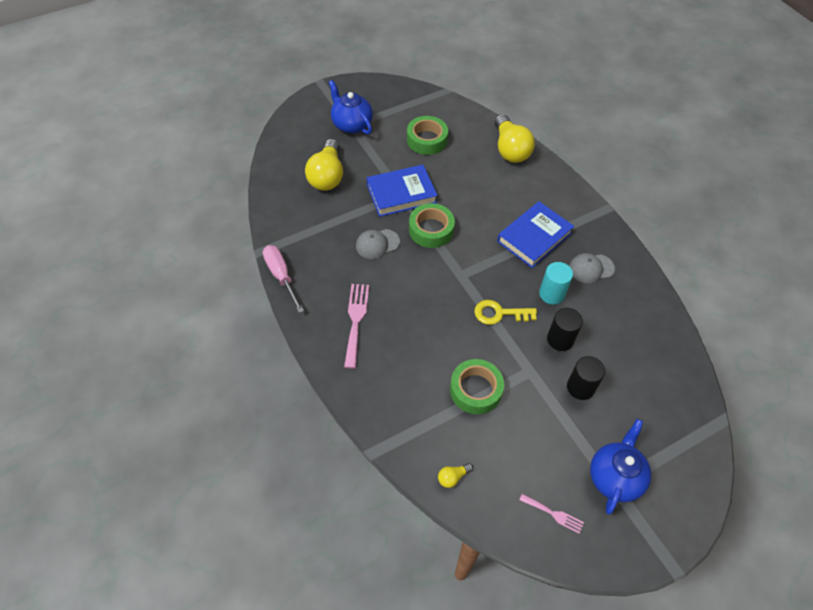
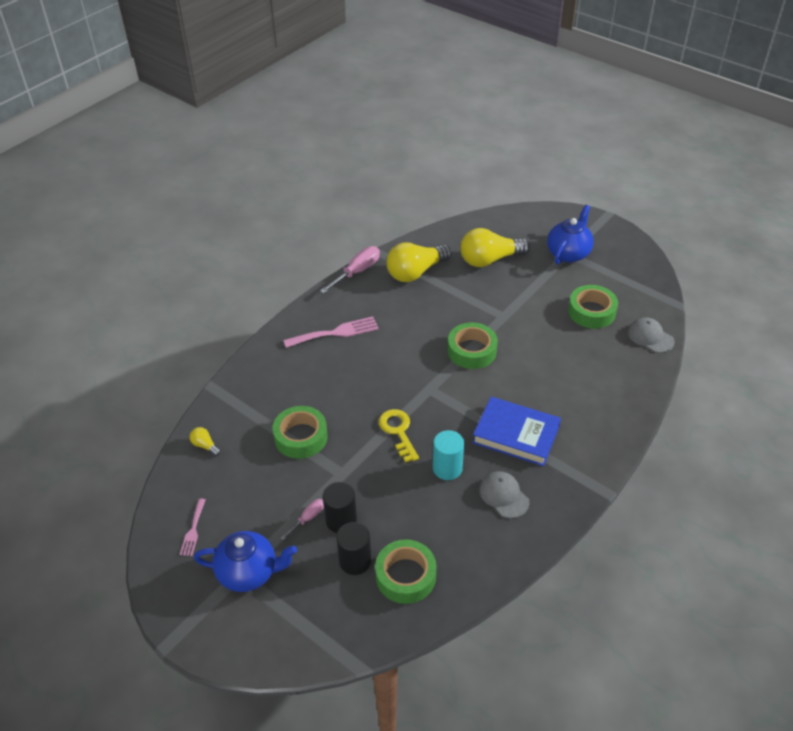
camera: 70 degrees right, 10 degrees down
(377, 244) = (430, 319): grey cap -> grey cap (650, 337)
(401, 194) = (503, 316): blue book -> none
(510, 149) = (632, 381): yellow light bulb -> yellow light bulb (416, 272)
(560, 339) = (392, 489): black cylinder -> black cylinder (355, 561)
(570, 412) = (308, 518): none -> pink screwdriver
(648, 360) = (405, 576): none -> green tape

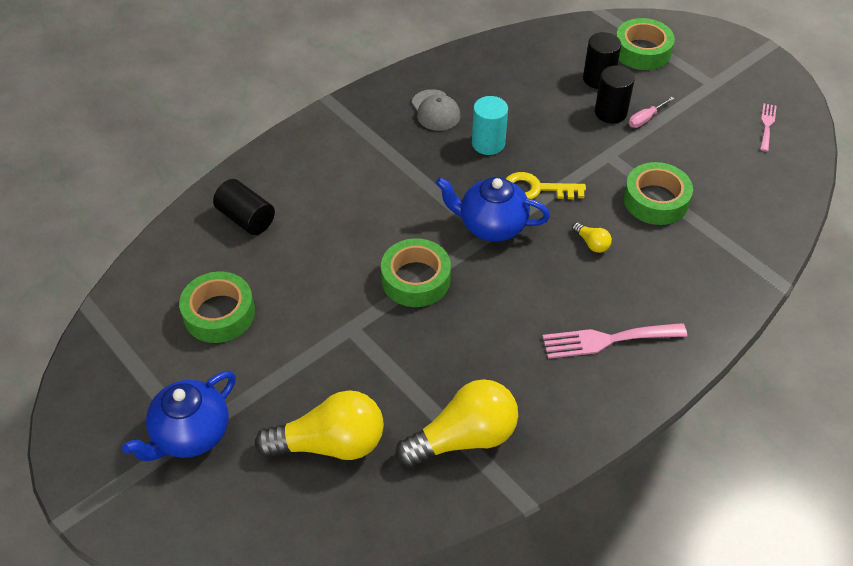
camera: 170 degrees left, 5 degrees up
(205, 445) = (773, 207): yellow light bulb -> yellow light bulb (591, 243)
(249, 572) = (703, 84): blue teapot -> blue teapot (491, 226)
(357, 271) = (564, 458): pink screwdriver -> none
(398, 432) = (536, 189): yellow key -> yellow key turned 105 degrees clockwise
(405, 576) = (551, 62): green tape -> green tape (642, 51)
(516, 434) = (399, 166): blue book -> none
(612, 374) = (246, 218): none -> black cylinder
(650, 337) = (163, 261): grey cap -> none

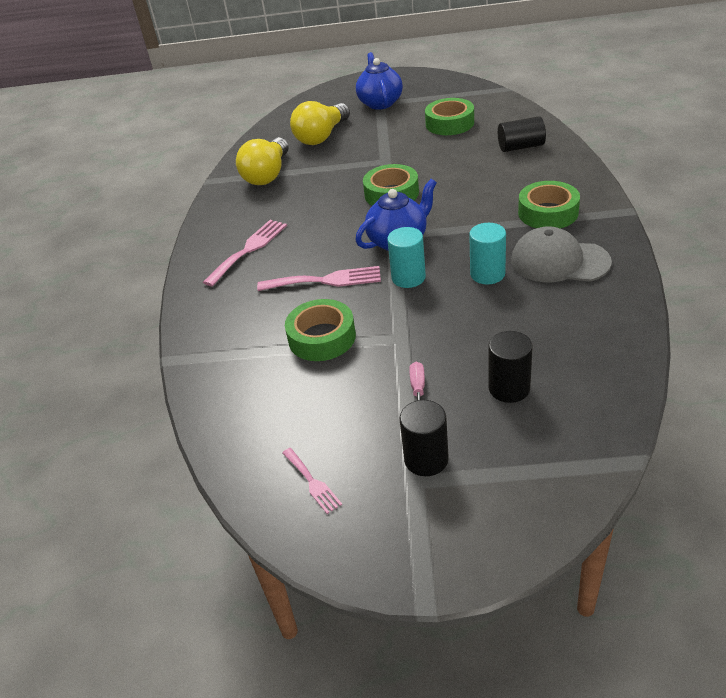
camera: 135 degrees right, 10 degrees down
(435, 110) = (559, 261): grey cap -> grey cap, size x1.54
(536, 189) = (408, 278): yellow key -> turquoise cylinder
(591, 243) = (325, 280): yellow light bulb -> pink fork
(610, 112) = (451, 369): black cylinder -> black cylinder (426, 459)
(642, 51) = (525, 454): green tape -> green tape (548, 213)

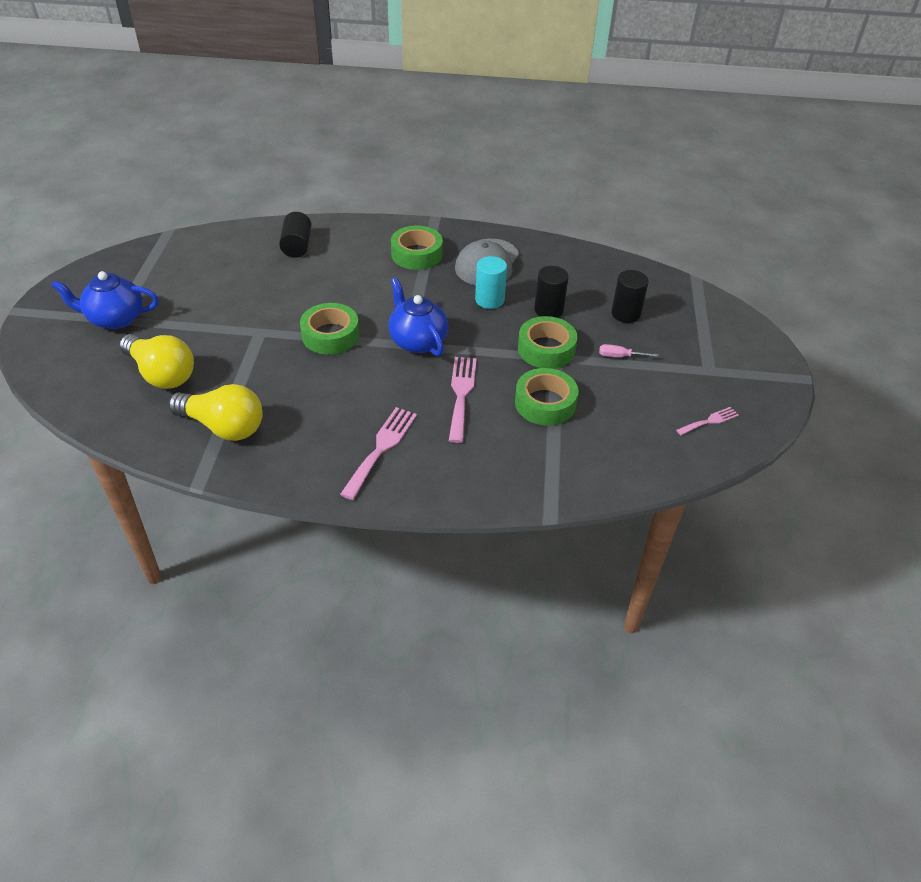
camera: 90 degrees left, 5 degrees up
(249, 249) = (381, 448): pink fork -> pink fork turned 75 degrees clockwise
(408, 278) = (477, 343): turquoise cylinder -> none
(426, 459) = (690, 362): black cylinder -> black cylinder (548, 309)
(449, 123) = (213, 278): green tape -> green tape (546, 349)

